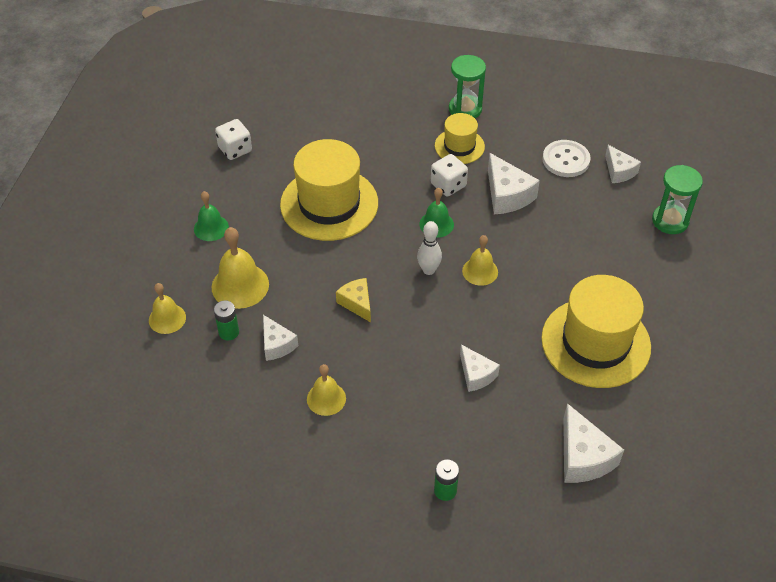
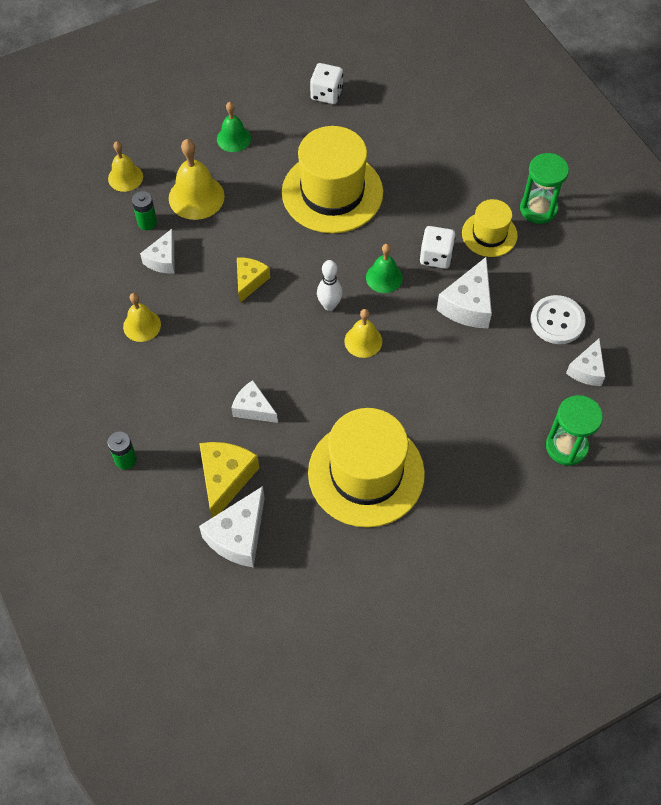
camera: 50 degrees right, 10 degrees up
(476, 375) = (253, 408): white cheese -> white cheese turned 105 degrees clockwise
(524, 433) = (225, 479): none -> yellow cheese

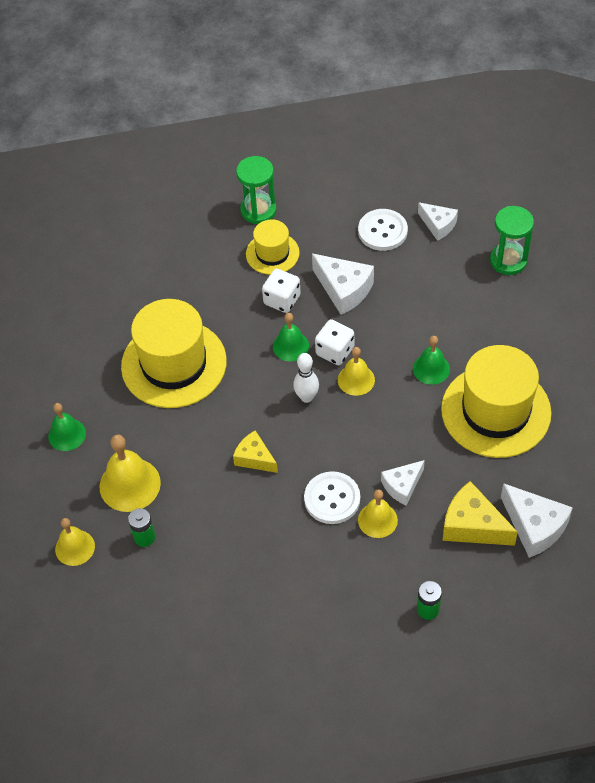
camera: 70 degrees left, 5 degrees down
(142, 325) = (274, 566): yellow bell -> yellow bell (377, 520)
(163, 259) = (198, 531): white cheese -> none
(223, 353) = (332, 499): none -> white button
(326, 94) = (45, 339): white dice -> white dice (335, 351)
(398, 403) = (431, 369): none -> green bell

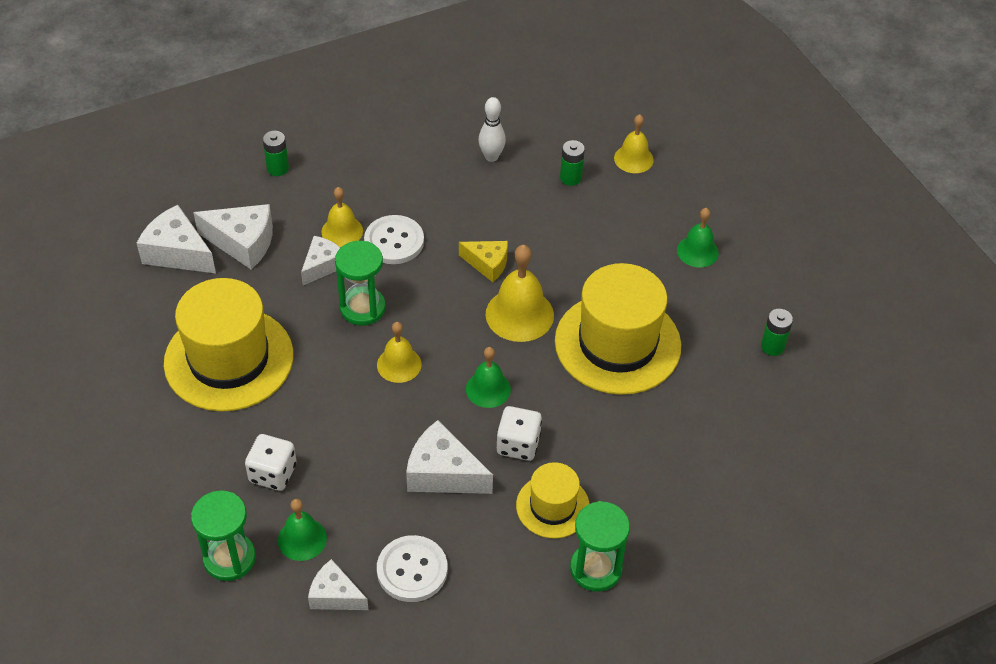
camera: 160 degrees right, 5 degrees down
(53, 338) = (772, 346): none -> green battery
(130, 484) = (607, 218): yellow bell -> yellow bell (519, 314)
(306, 397) = (451, 335): white bowling pin -> white bowling pin (491, 157)
(335, 351) = (433, 392): white dice -> white dice (273, 473)
(375, 436) = (362, 308): none -> green hourglass
(431, 369) = (312, 393): green bell -> green bell (302, 539)
(472, 525) = (243, 243): yellow cheese -> white cheese

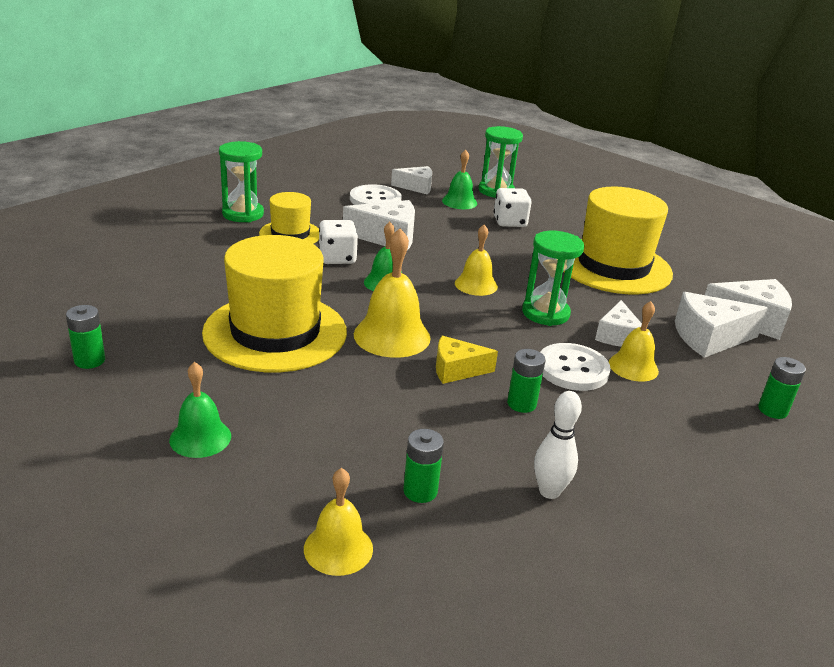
camera: 155 degrees right, 20 degrees down
(460, 221) = (521, 404): none -> green battery

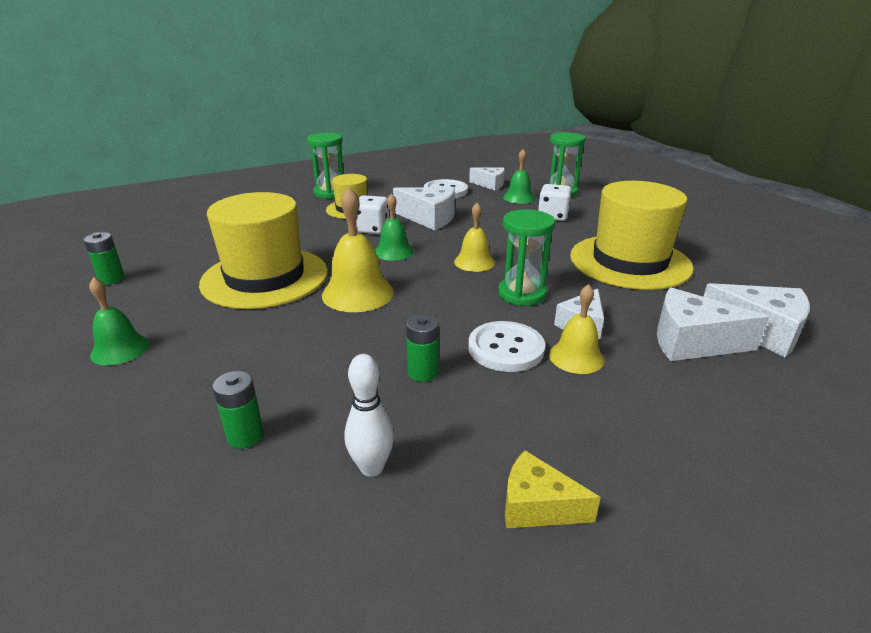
camera: 25 degrees right, 0 degrees up
(338, 548) = (118, 473): yellow bell -> none
(456, 370) = (388, 330): yellow cheese -> yellow cheese (537, 506)
(772, 410) = (721, 434): green battery -> none

